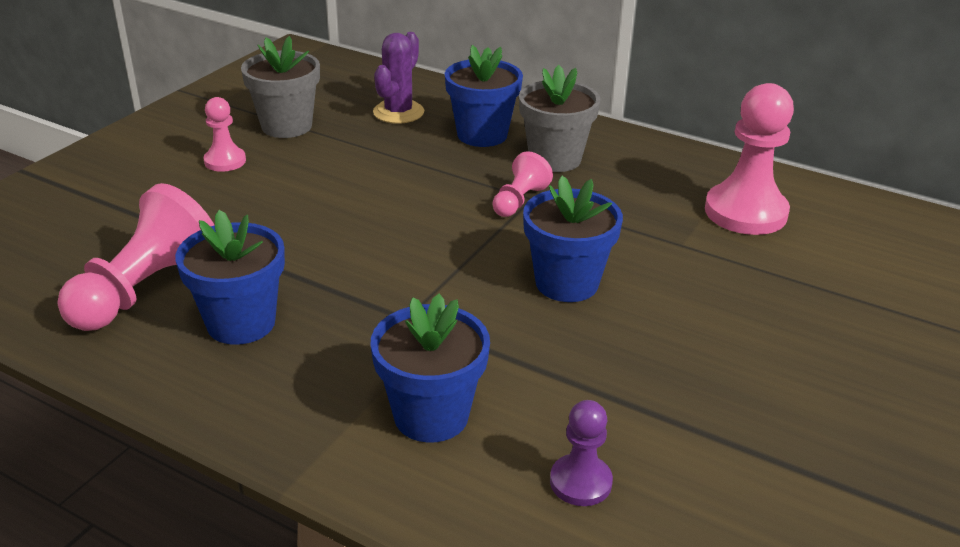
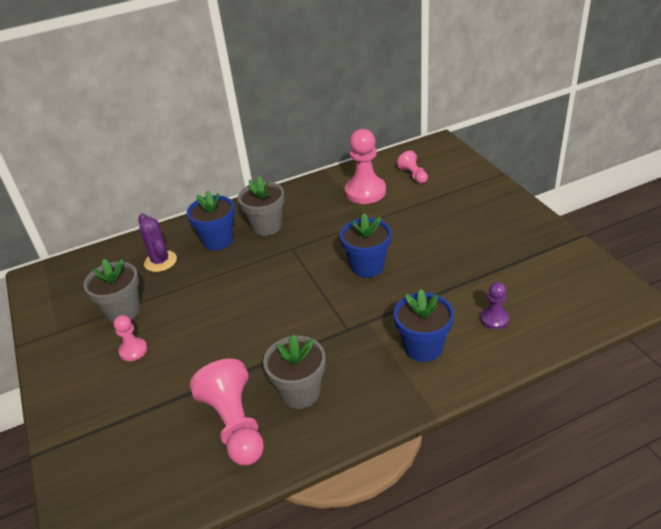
camera: 50 degrees left, 5 degrees up
(241, 323) = (300, 392): blue flower pot -> grey flower pot
(519, 201) = (290, 253): pink pawn -> pink pawn (413, 175)

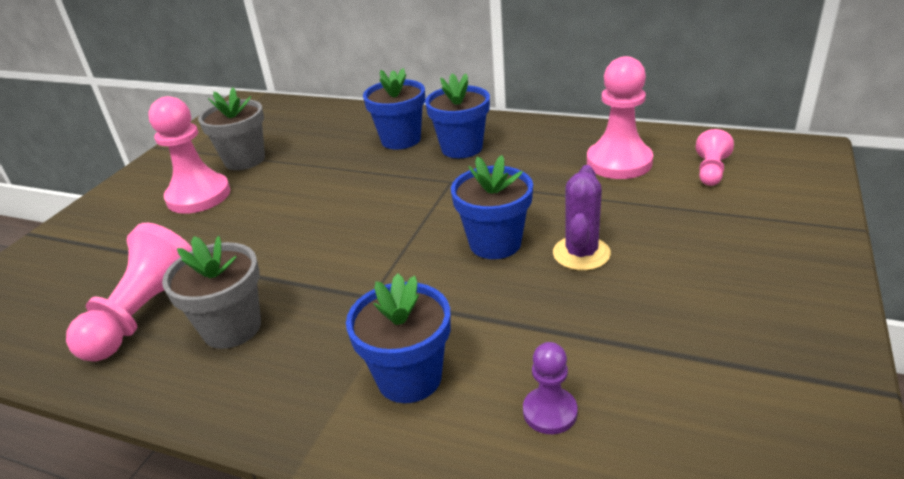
camera: 45 degrees right, 5 degrees down
(133, 350) = (198, 196): pink pawn -> pink pawn, size x1.87
(160, 261) = (332, 134): purple cactus -> purple cactus (581, 253)
(266, 226) = (461, 148): grey flower pot -> blue flower pot

